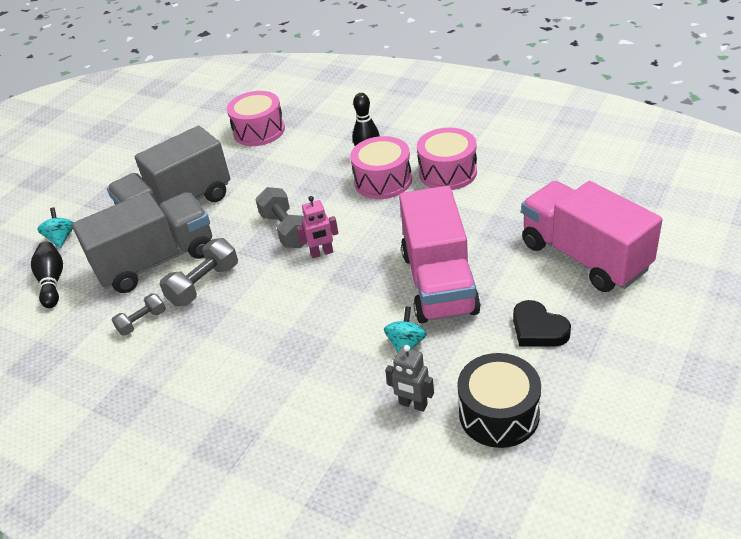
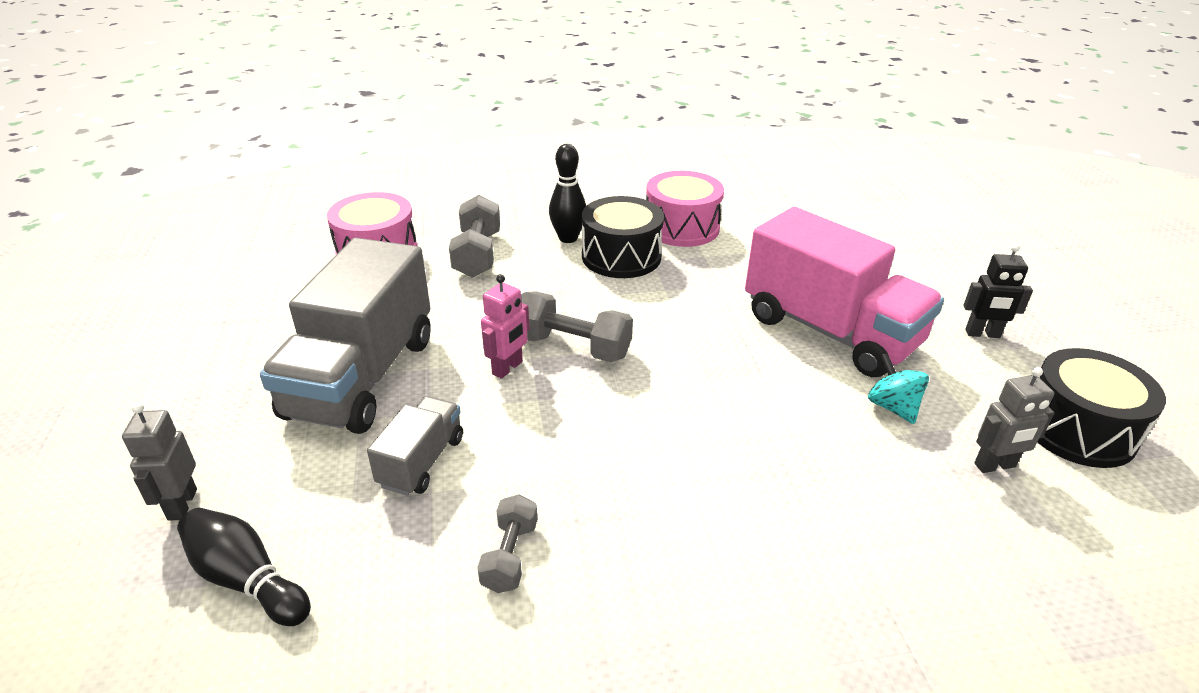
camera: 45 degrees left, 5 degrees down
(61, 238) = (182, 504): turquoise spinning top -> grey robot
(156, 261) = (421, 461): grey truck -> grey truck, size x0.48
(204, 285) = (544, 458): grey dumbbell -> grey dumbbell (477, 254)
(322, 253) = (656, 354): pink robot -> pink robot (507, 368)
(383, 181) = (621, 256): pink drum -> black drum
(538, 329) = (982, 334): black heart -> black robot
(584, 256) = (919, 257): pink truck -> none

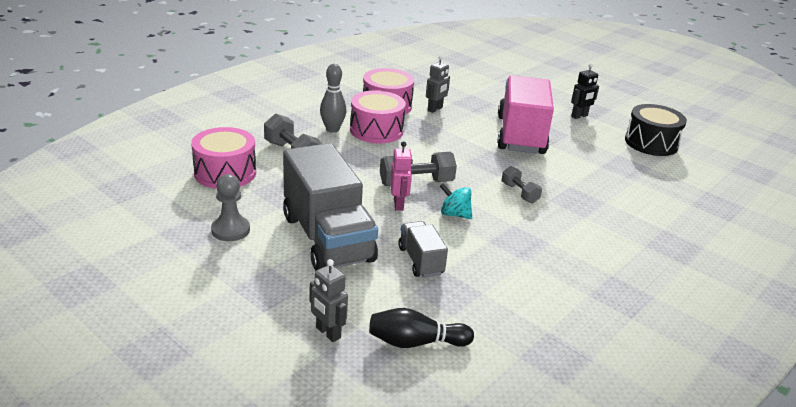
camera: 40 degrees left, 5 degrees down
(284, 322) = (230, 230): none -> grey pawn
(510, 556) = (515, 277): grey dumbbell -> grey dumbbell (519, 193)
(568, 238) = (332, 129): black bowling pin -> grey bowling pin
(621, 256) = (376, 130): black drum -> pink drum
(830, 331) = (520, 135): pink truck -> pink truck turned 90 degrees counterclockwise
(892, 407) = (582, 158): turquoise spinning top -> turquoise spinning top (454, 214)
(995, 465) = (640, 167): grey robot -> grey robot (435, 109)

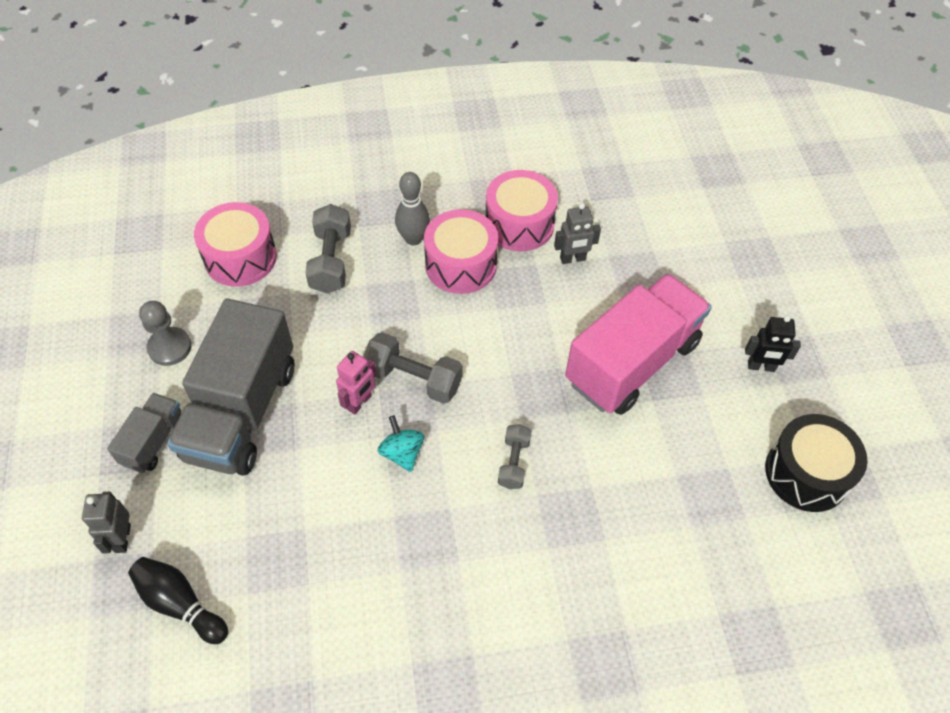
camera: 40 degrees right, 25 degrees up
(420, 261) = (295, 500): grey truck -> grey truck (153, 441)

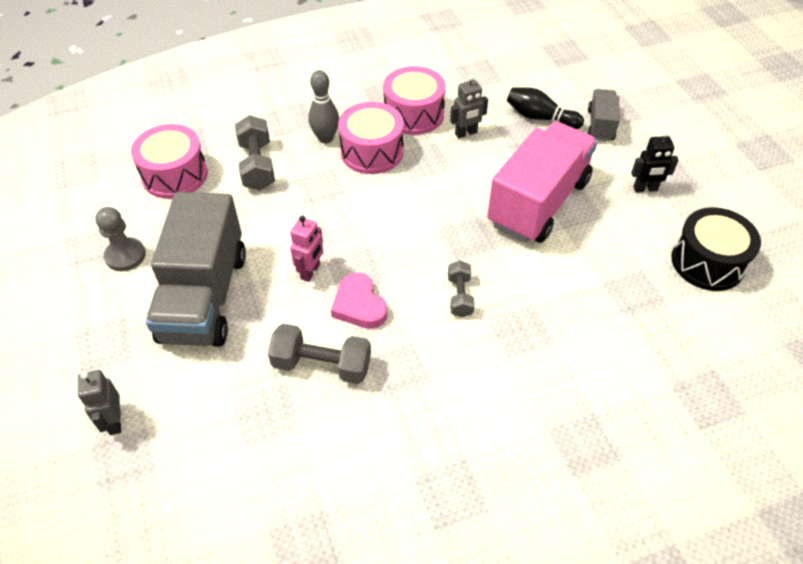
camera: 10 degrees left, 5 degrees down
(153, 441) = (127, 334): grey truck -> grey truck (600, 125)
(180, 604) = (183, 467): black bowling pin -> black bowling pin (540, 118)
(402, 453) = (359, 305): turquoise spinning top -> pink heart
(413, 379) = (354, 245): grey dumbbell -> grey dumbbell (322, 365)

